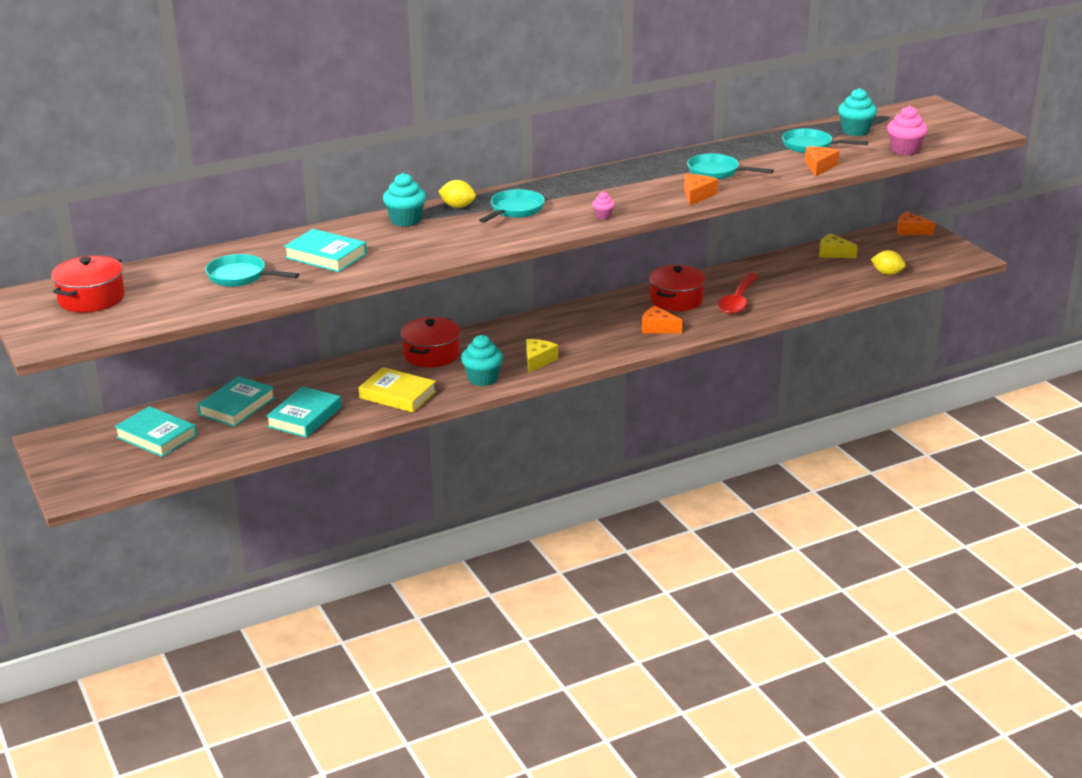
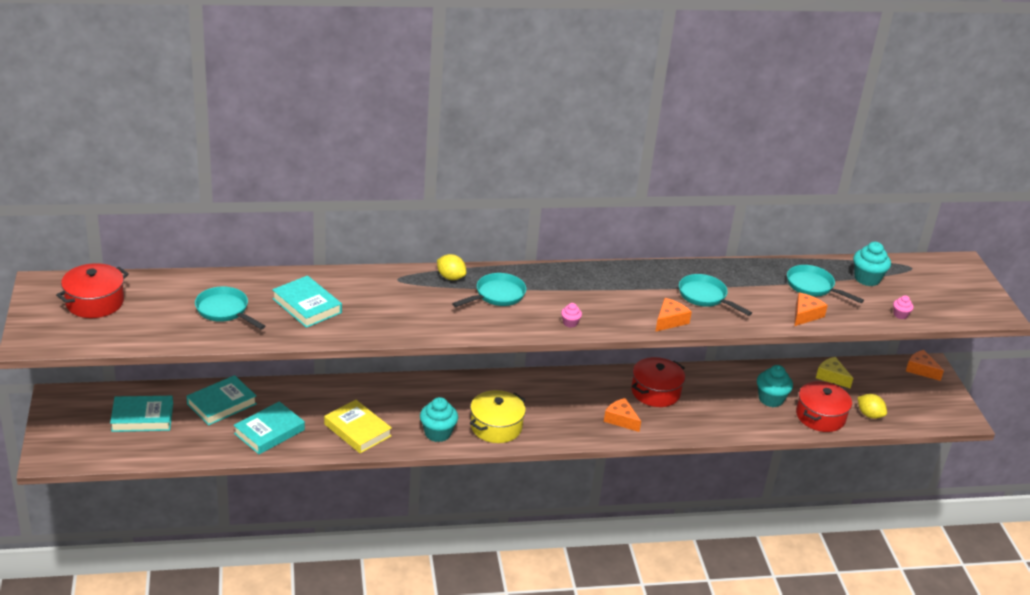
camera: 15 degrees right, 5 degrees up
(156, 436) = (142, 417): turquoise book -> turquoise book turned 60 degrees counterclockwise
(405, 220) = (397, 282): turquoise cupcake -> turquoise cupcake (771, 399)
(431, 354) = (409, 393): red pot -> red pot (820, 416)
(538, 360) = (496, 427): yellow cheese -> yellow pot
(738, 300) = (711, 408): red spoon -> none
(904, 150) = (900, 315): pink cupcake -> pink cupcake, size x0.52

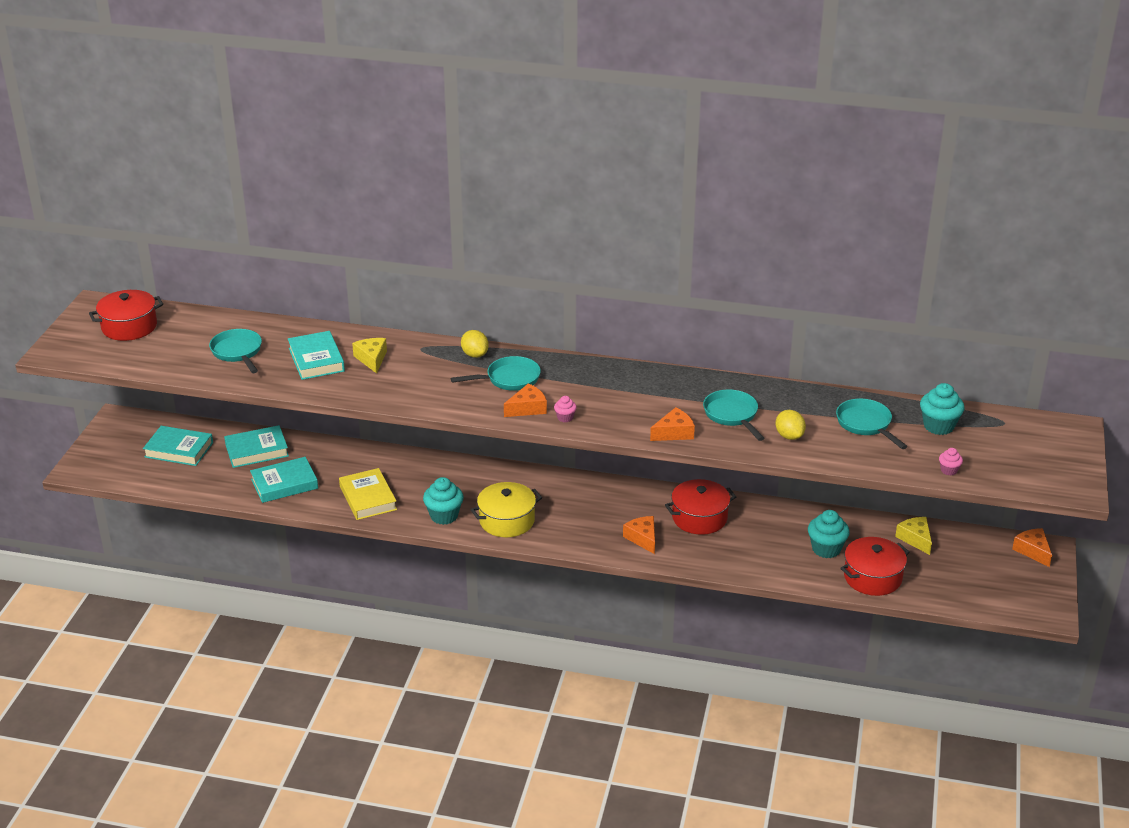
camera: 25 degrees right, 0 degrees up
(359, 296) = (372, 359): none -> yellow cheese
(805, 315) = (834, 452): orange cheese -> orange cheese (527, 408)
(869, 415) = (933, 587): yellow lemon -> yellow lemon (789, 436)

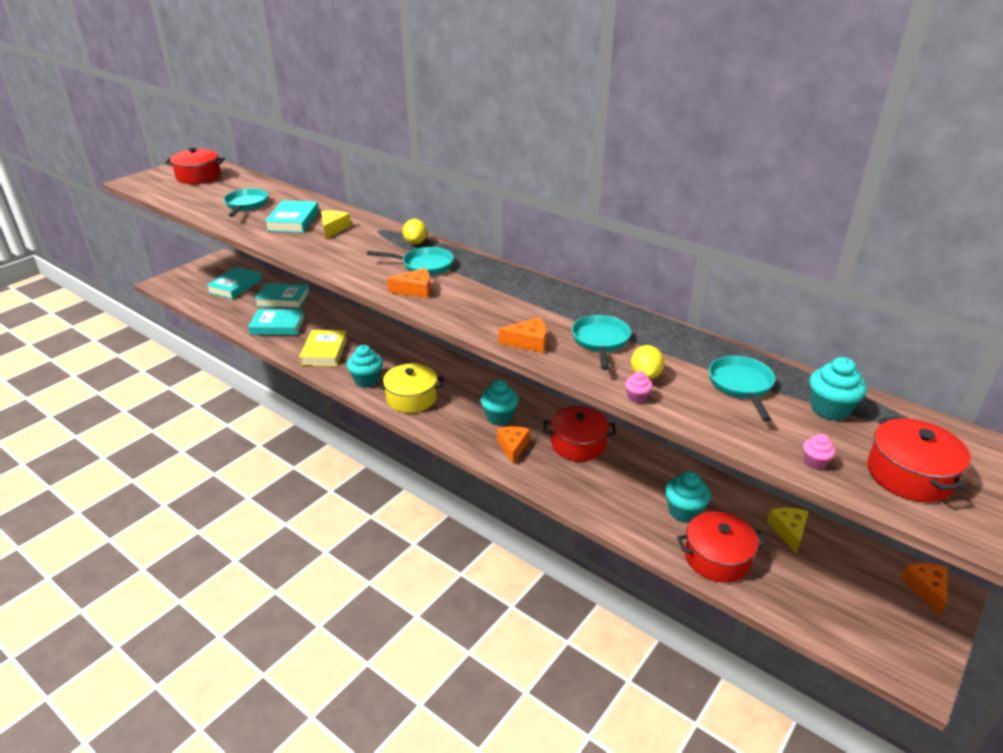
camera: 25 degrees right, 0 degrees up
(179, 450) = (235, 286): turquoise book -> turquoise book turned 75 degrees clockwise
(565, 418) = (440, 305): pink cupcake -> pink cupcake (637, 397)
(608, 514) = (499, 417): none -> turquoise cupcake
(1013, 461) = (909, 475): none -> red pot

